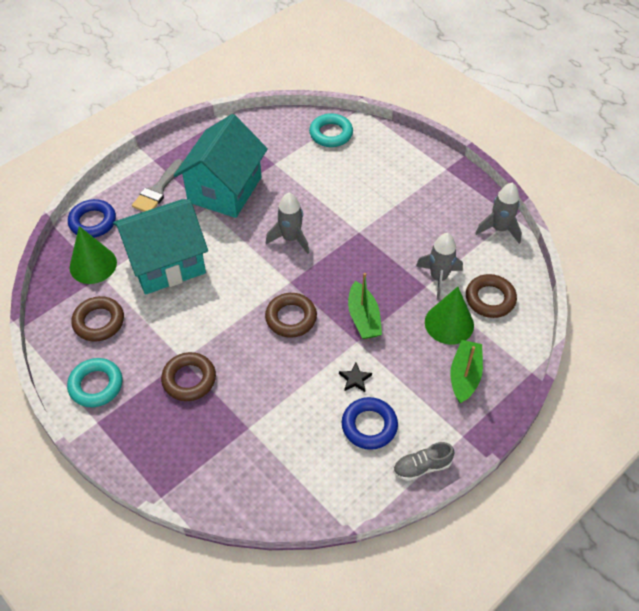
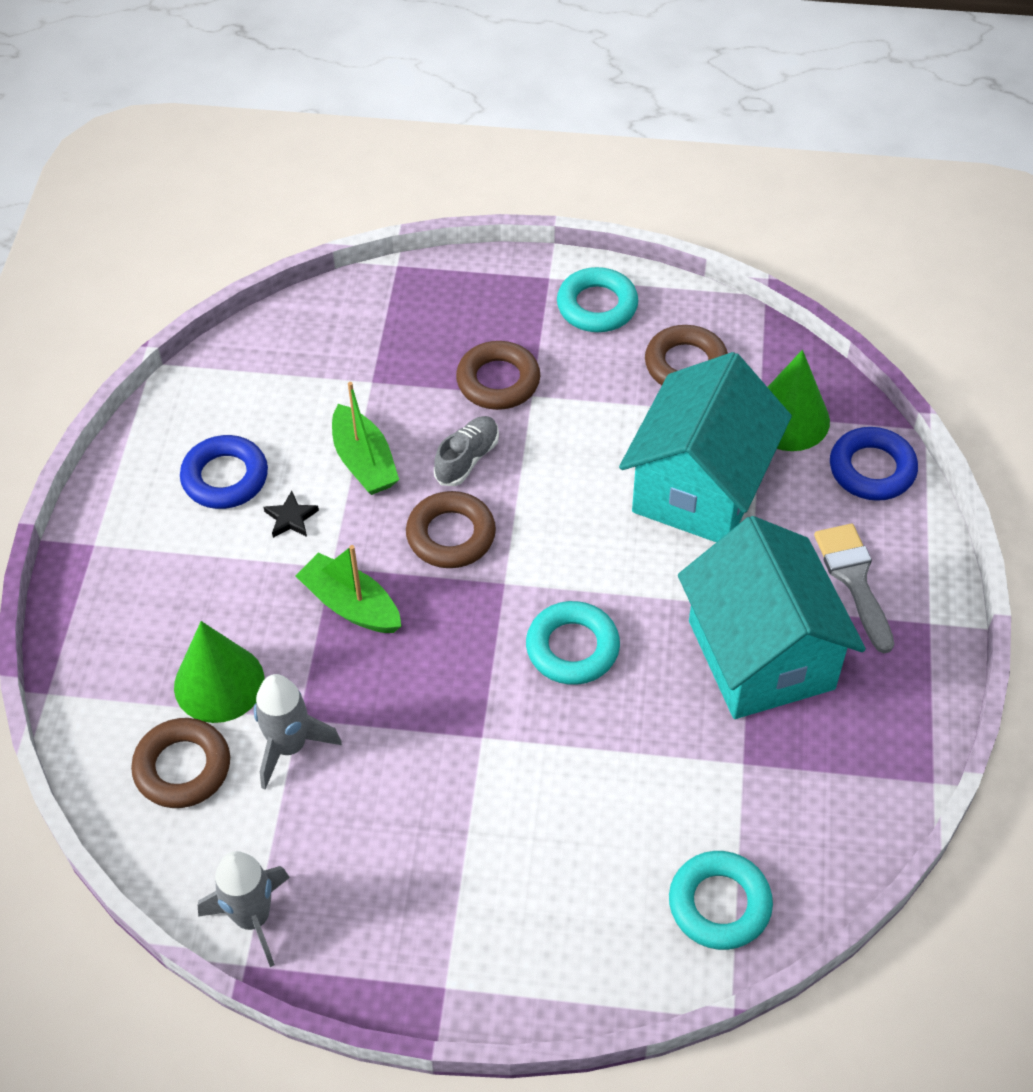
camera: 140 degrees right, 0 degrees up
(290, 239) = (572, 648): grey rocket -> turquoise ring
(422, 467) = (122, 476): grey shoe -> grey shoe (467, 459)
(464, 376) = (143, 622): green boat -> green boat (364, 461)

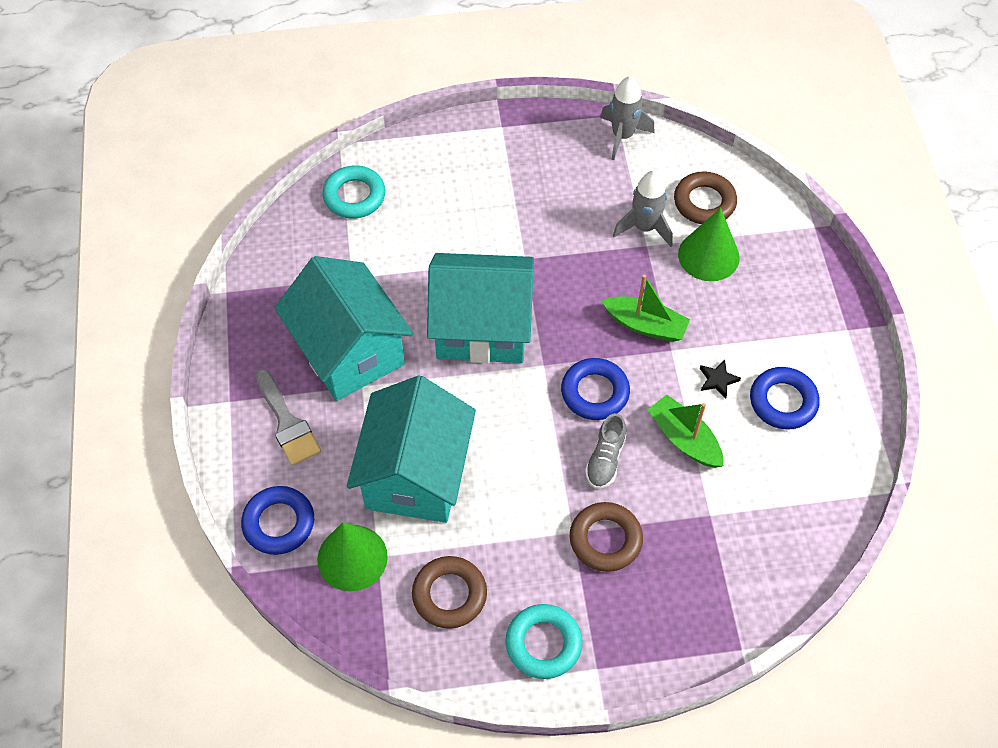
camera: 165 degrees right, 5 degrees up
(451, 535) = (595, 392): brown ring -> blue ring
(572, 648) = (482, 328): turquoise ring -> turquoise house

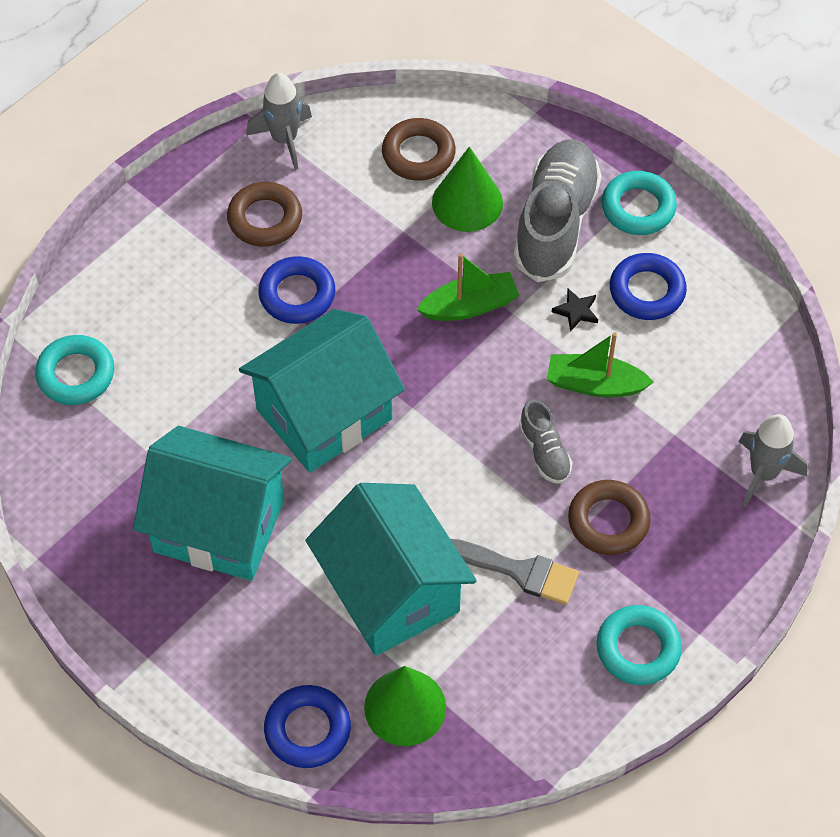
camera: 40 degrees left, 0 degrees up
(287, 423) = (225, 635): grey brush -> grey brush (520, 571)
(449, 595) = (521, 671): brown ring -> brown ring (265, 219)
(595, 392) = (481, 399): blue ring -> blue ring (297, 294)
(644, 228) = (386, 215): grey rocket -> grey rocket (763, 473)
(759, 310) = (555, 223): none -> grey shoe
(830, 340) = (638, 208): none -> turquoise ring

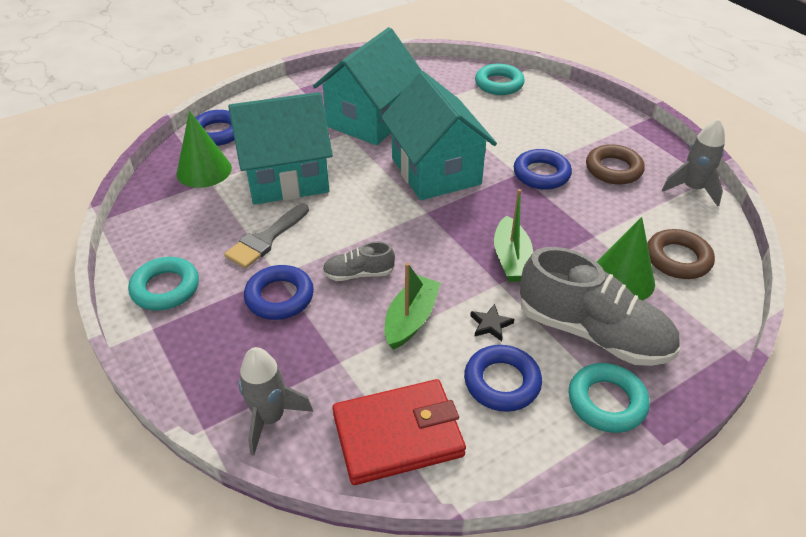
camera: 105 degrees right, 15 degrees down
(608, 521) = (279, 297): brown ring -> blue ring
(738, 363) = (398, 435): none -> red wallet

